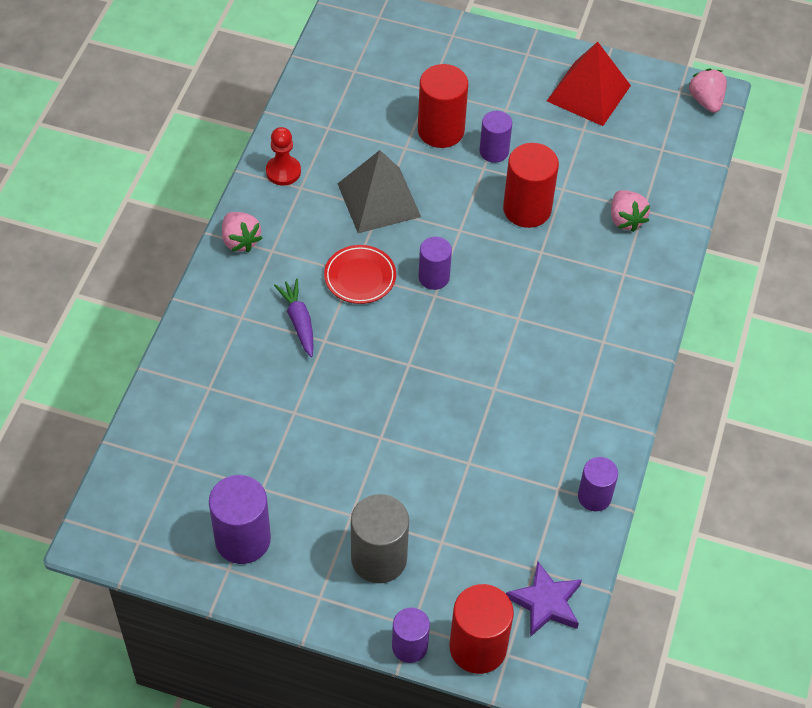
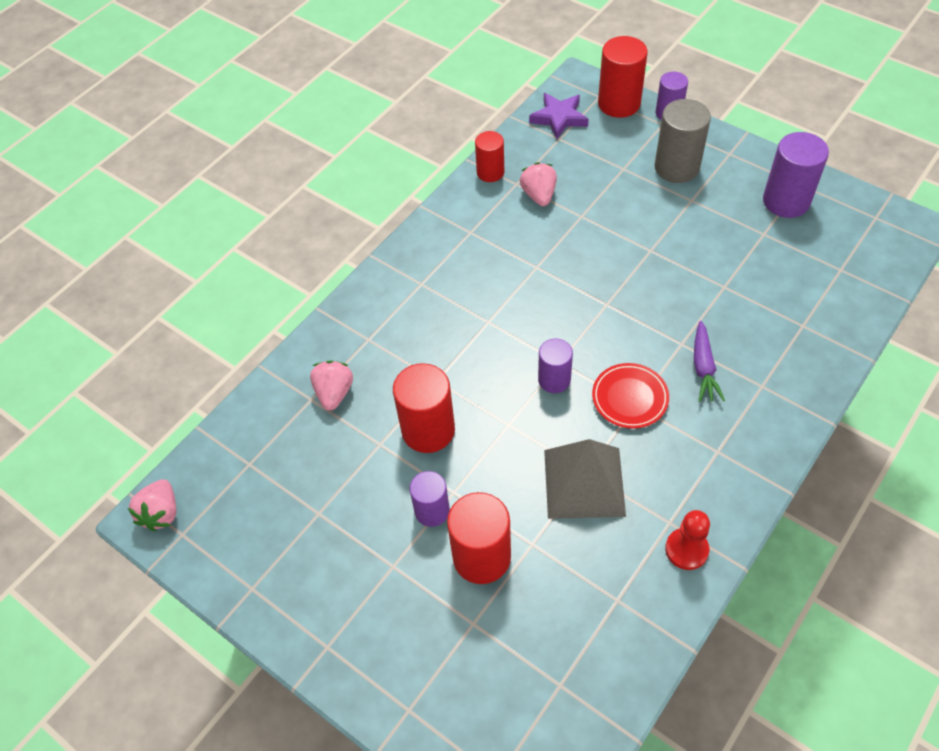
camera: 155 degrees left, 0 degrees up
(240, 241) = (751, 471): pink strawberry -> pink strawberry (539, 195)
(589, 93) = (284, 562): red pyramid -> none
(594, 496) = (490, 172): purple cylinder -> red cylinder

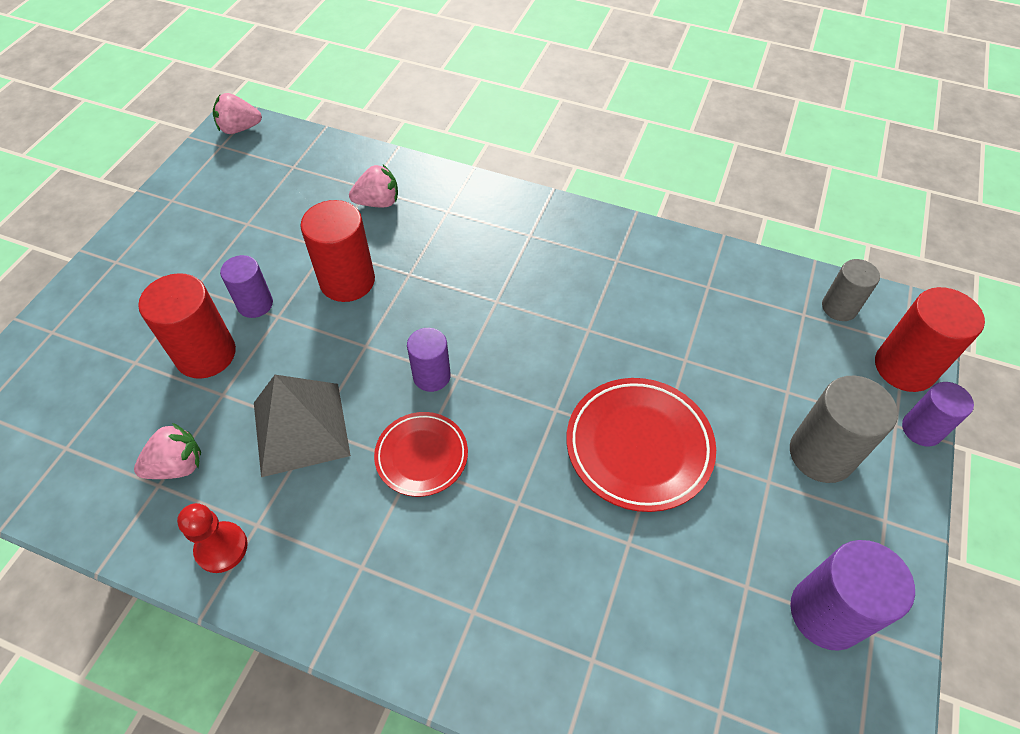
camera: 70 degrees right, 0 degrees up
(490, 172) = (713, 259): red cylinder -> none
(539, 195) = (699, 311): pink strawberry -> pink strawberry (177, 466)
(559, 118) = (839, 307): purple star -> grey cylinder
(650, 262) = (638, 447): none -> red plate
(703, 368) = (485, 533): purple carrot -> none

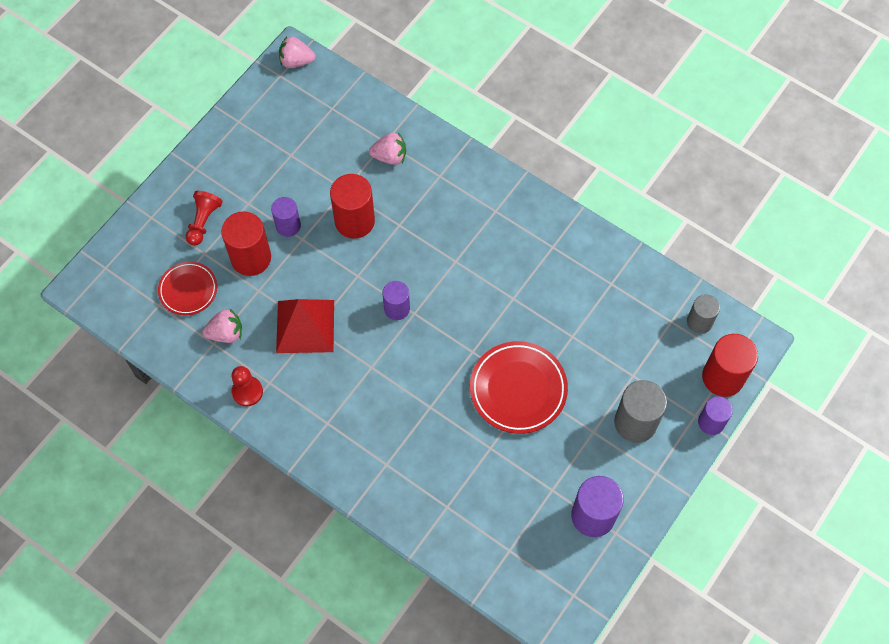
camera: 15 degrees right, 10 degrees up
(131, 322) = (203, 222): none -> red pawn
(301, 428) = (305, 326): grey pyramid -> red pyramid
(421, 456) = (378, 363): red plate -> red plate (188, 290)

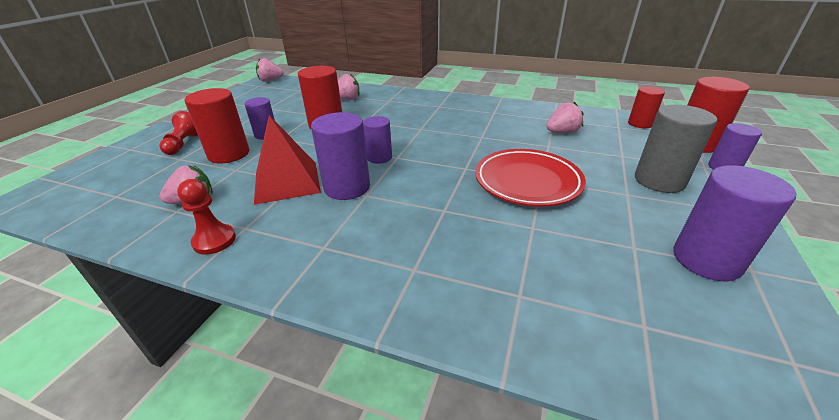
camera: 15 degrees left, 30 degrees down
(188, 290) = (155, 181): red plate -> none
(357, 351) = (347, 187): none -> purple cylinder
(603, 314) = (562, 132): none -> pink strawberry
(699, 322) = (640, 124): grey cylinder -> red cylinder

